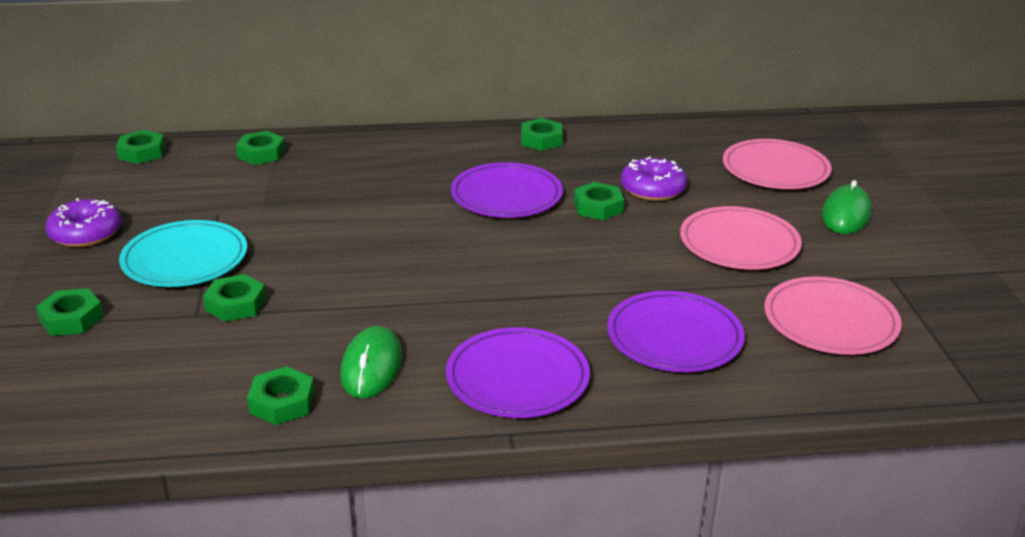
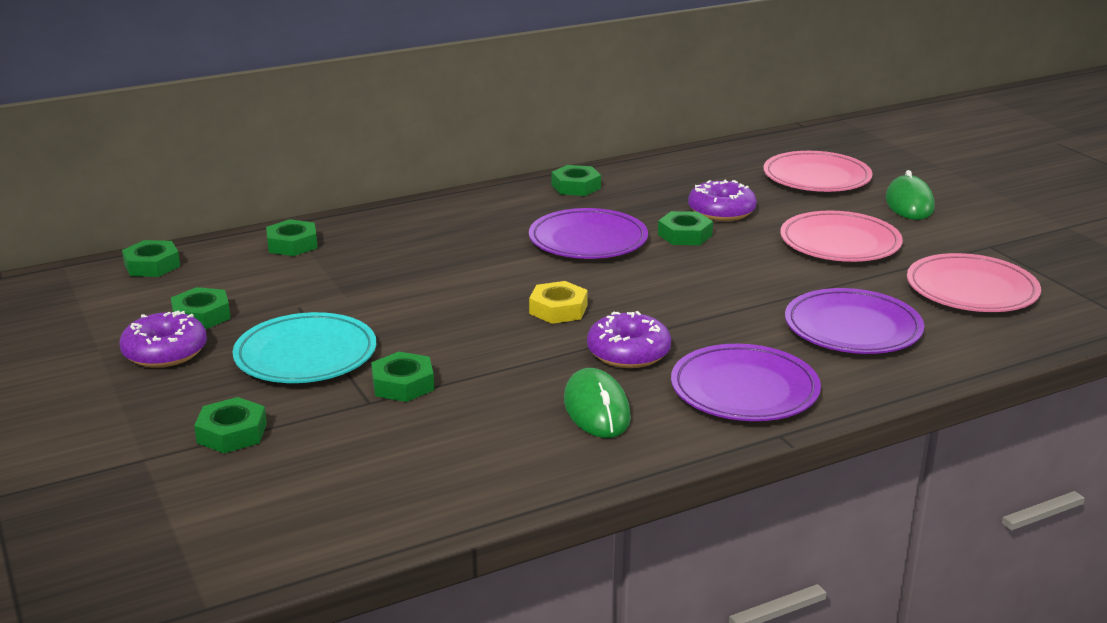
camera: 20 degrees left, 5 degrees down
(282, 402) = (537, 458): green nut -> green nut (201, 316)
(422, 260) = (558, 309): none -> yellow nut
(446, 316) = (628, 352): none -> purple donut

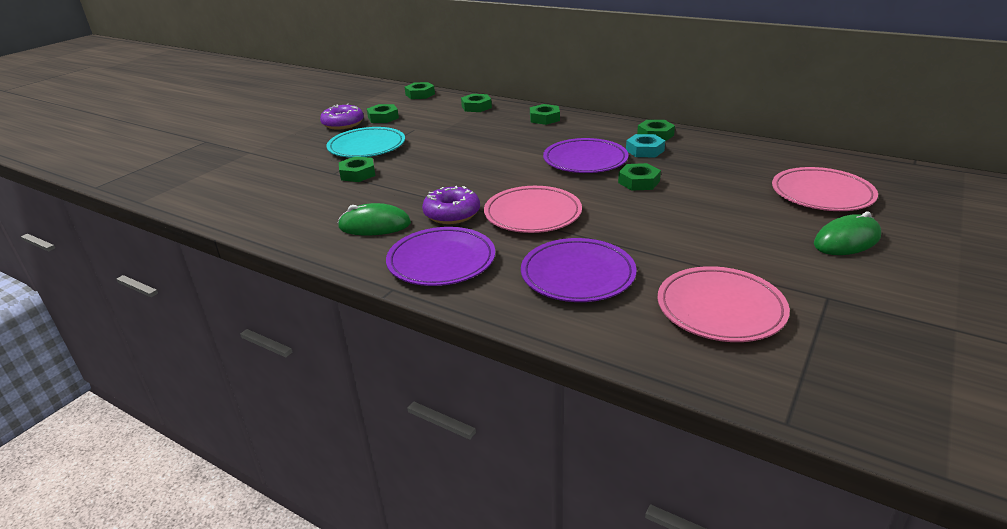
camera: 60 degrees right, 5 degrees up
(232, 433) = (282, 158): green nut -> green nut (544, 118)
(558, 309) = (483, 180): yellow nut -> none
(596, 409) = (374, 225): green mouse -> green mouse turned 45 degrees clockwise
(609, 205) = (645, 150): none -> turquoise nut
(721, 211) = (696, 181): purple donut -> none
(840, 243) = (716, 233): pink plate -> pink plate (532, 214)

